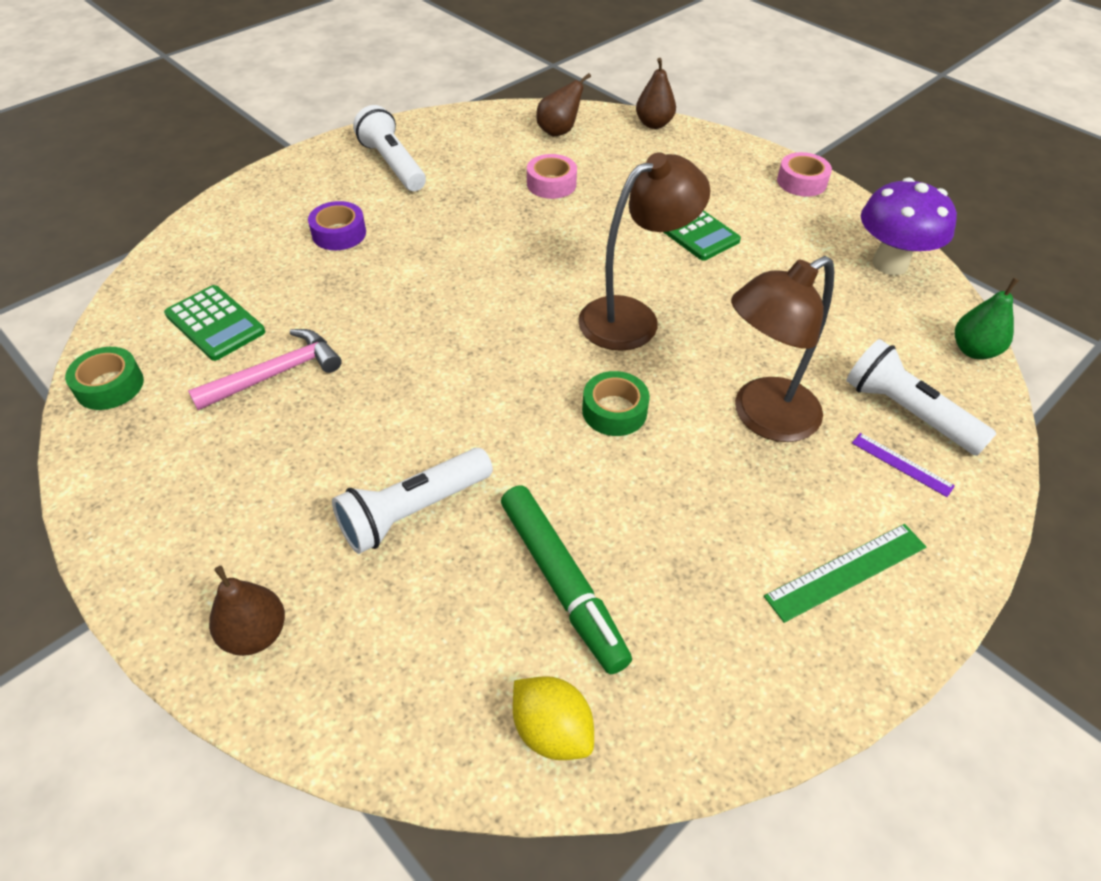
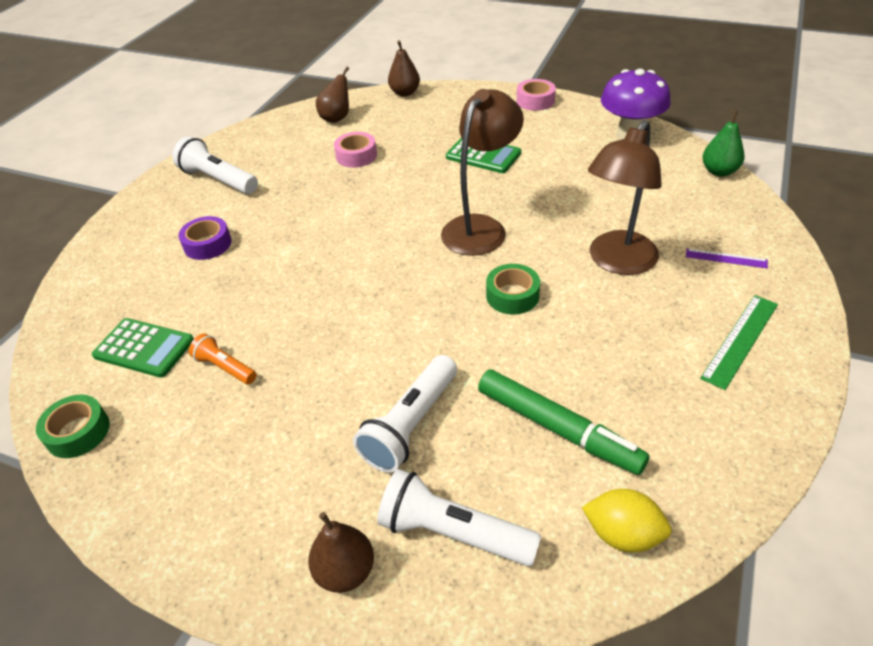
camera: 20 degrees left, 5 degrees down
(275, 374) = (225, 367): pink hammer -> orange flashlight
(907, 412) = (706, 224): white flashlight -> white flashlight (453, 533)

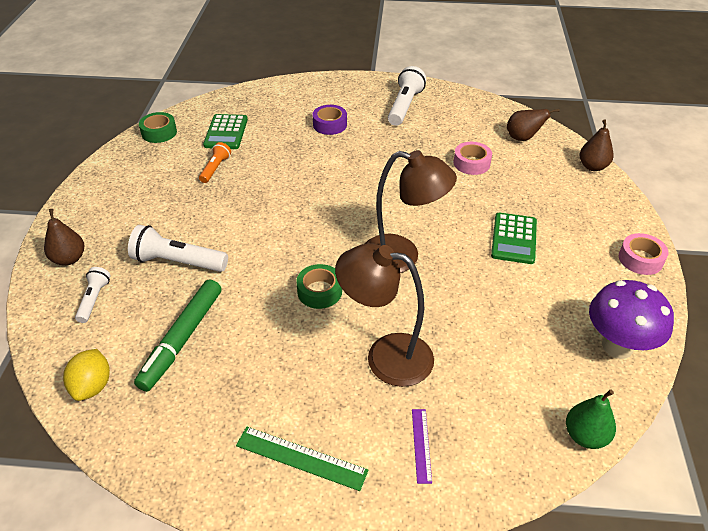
camera: 70 degrees right, 0 degrees up
(453, 533) = (94, 300): white flashlight -> white flashlight, size x0.59

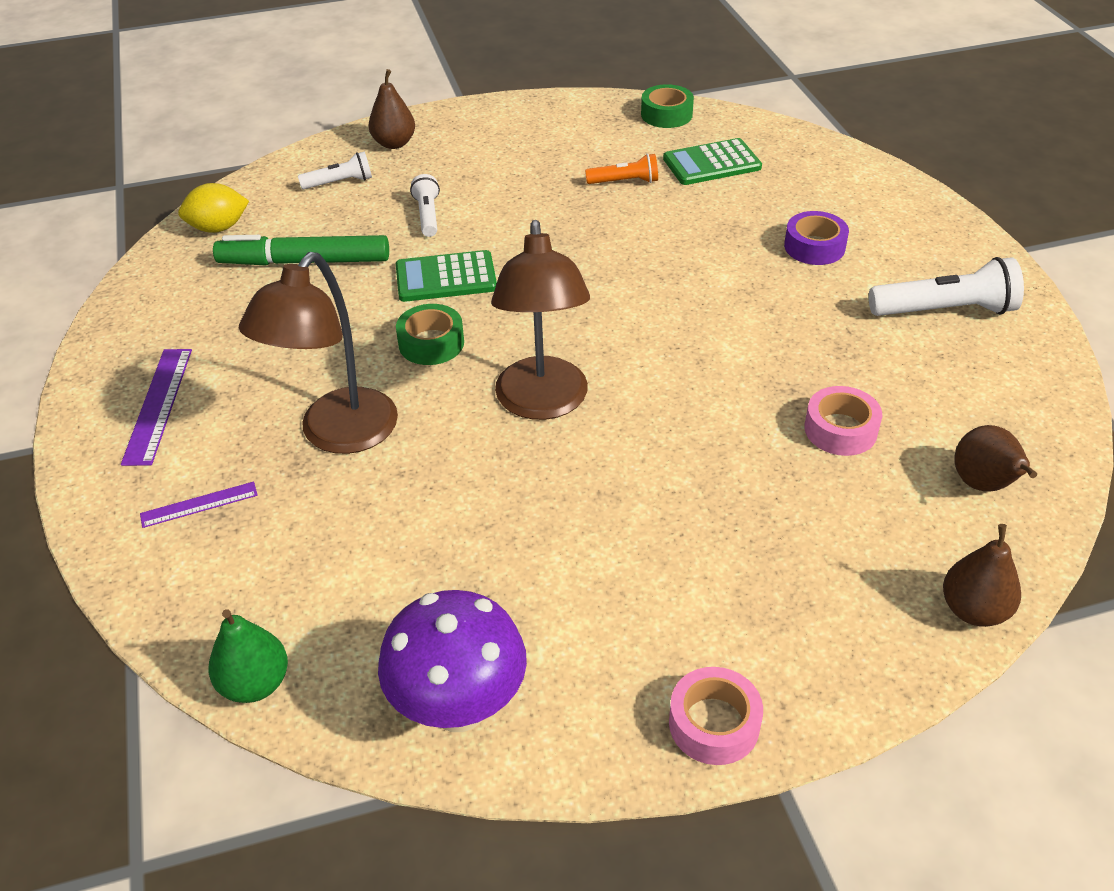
camera: 70 degrees right, 0 degrees up
(178, 262) = (427, 215): white flashlight -> white flashlight, size x0.59
(301, 458) = (158, 405): green ruler -> purple ruler
(386, 356) = (338, 435): brown lamp -> brown lamp turned 150 degrees counterclockwise
(513, 238) = (663, 524): green calculator -> green calculator (446, 277)

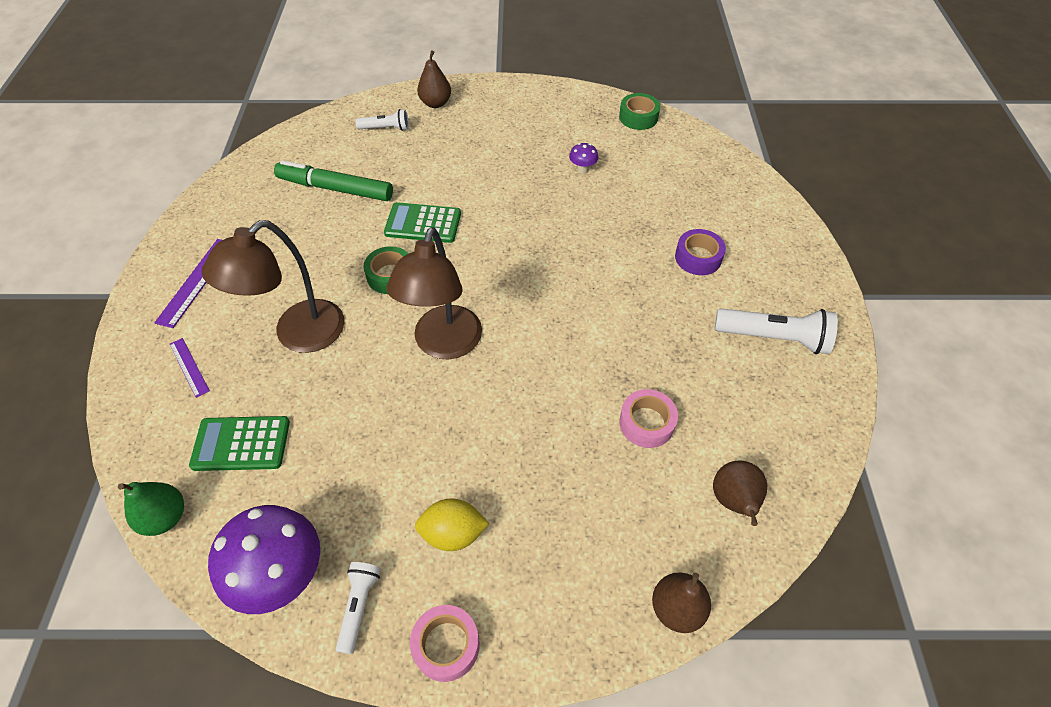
camera: 15 degrees right, 10 degrees up
(199, 504) = (189, 367): purple ruler -> purple ruler turned 60 degrees clockwise
(218, 228) = (292, 149): yellow lemon -> yellow lemon (453, 533)
(427, 215) = (433, 168): white flashlight -> white flashlight (359, 606)
(624, 182) = (582, 170): orange flashlight -> purple mushroom
(711, 163) = (653, 167): green calculator -> green calculator (241, 444)

